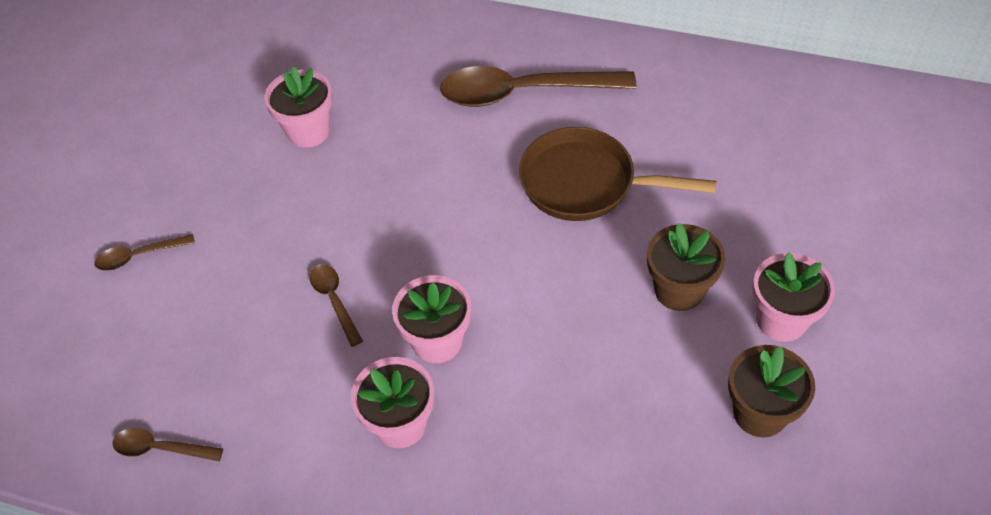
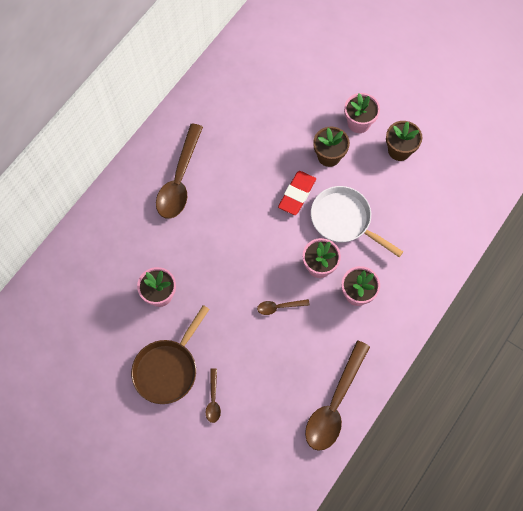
camera: 75 degrees left, 15 degrees up
(161, 448) = (335, 404): brown spoon -> brown spoon, size x2.18
(551, 356) = (344, 220): none -> white pan
(572, 262) = (297, 194): none -> red eraser
(586, 183) = (252, 172): brown pan -> brown pan (168, 368)

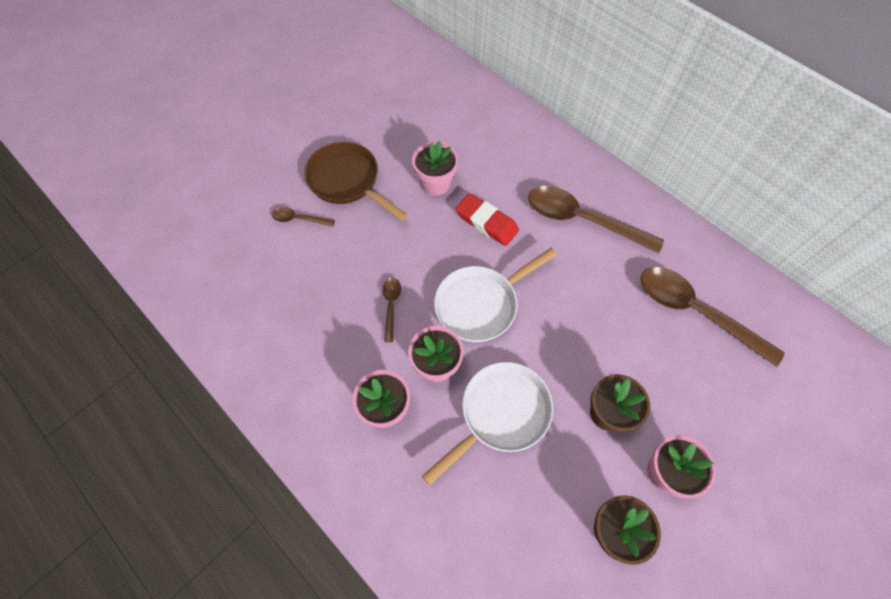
camera: 100 degrees right, 5 degrees down
(265, 243) = (481, 304): none -> white pan
(297, 194) = (548, 356): red eraser -> red eraser (486, 222)
(335, 404) = (248, 349): brown spoon -> brown spoon (695, 312)

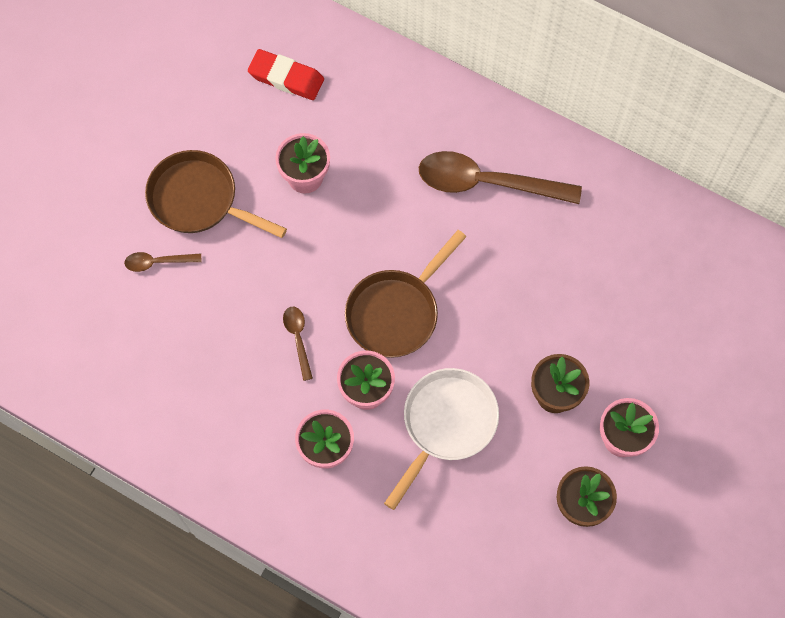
camera: 15 degrees left, 5 degrees up
(481, 304) = (396, 312): white pan -> brown pan
(486, 222) = (378, 212): red eraser -> red eraser (286, 78)
(695, 312) = (628, 262): brown spoon -> none

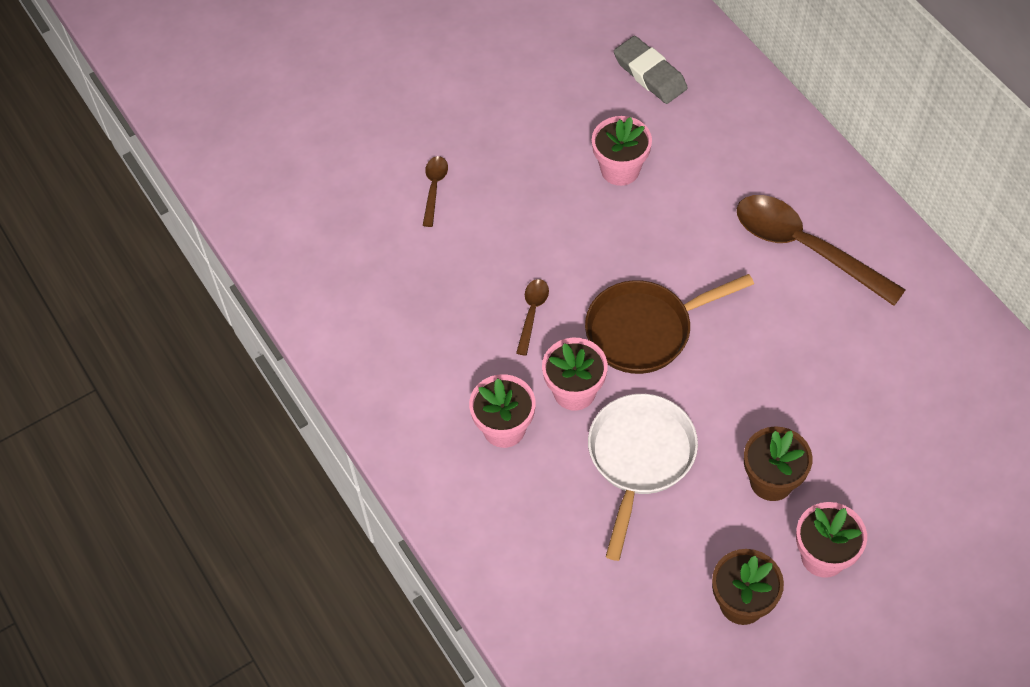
camera: 30 degrees right, 10 degrees down
(158, 262) = (434, 188): brown spoon -> brown spoon turned 75 degrees clockwise
(199, 200) = (504, 149): brown pan -> none
(286, 78) = (650, 74): red eraser -> grey eraser
(446, 424) = (639, 458): white pan -> white pan turned 45 degrees counterclockwise

